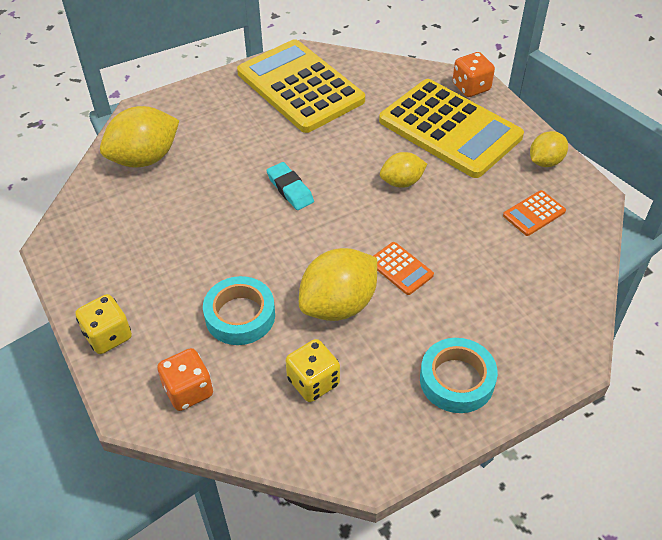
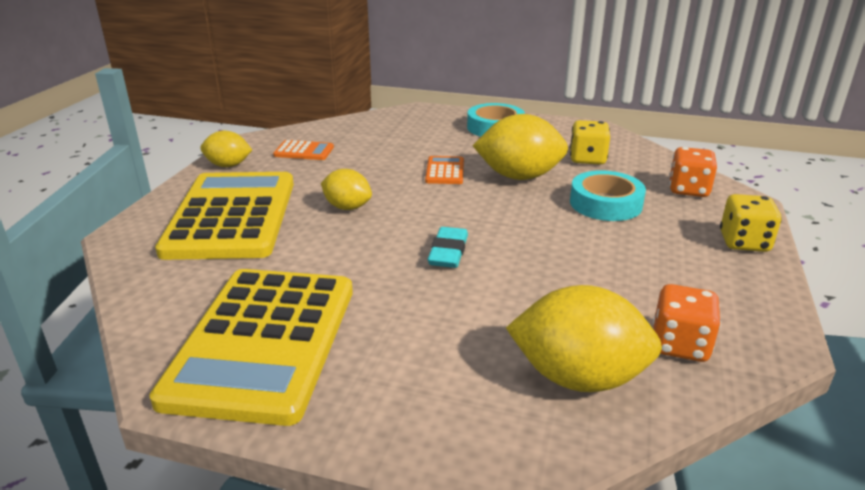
camera: 135 degrees left, 20 degrees down
(471, 87) = (136, 232): orange dice -> orange dice (680, 345)

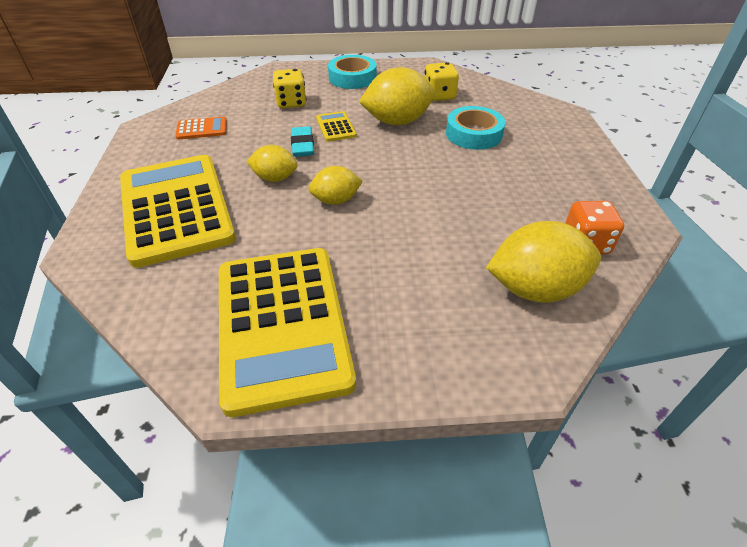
camera: 20 degrees left, 15 degrees up
(228, 165) = (139, 156): yellow lemon -> yellow lemon (336, 200)
(445, 171) = (336, 127): orange calculator -> yellow calculator
(448, 252) = (382, 203): turquoise eraser -> turquoise eraser (302, 145)
(688, 190) = (524, 111): orange dice -> none
(744, 242) = (582, 149): yellow dice -> yellow dice (291, 103)

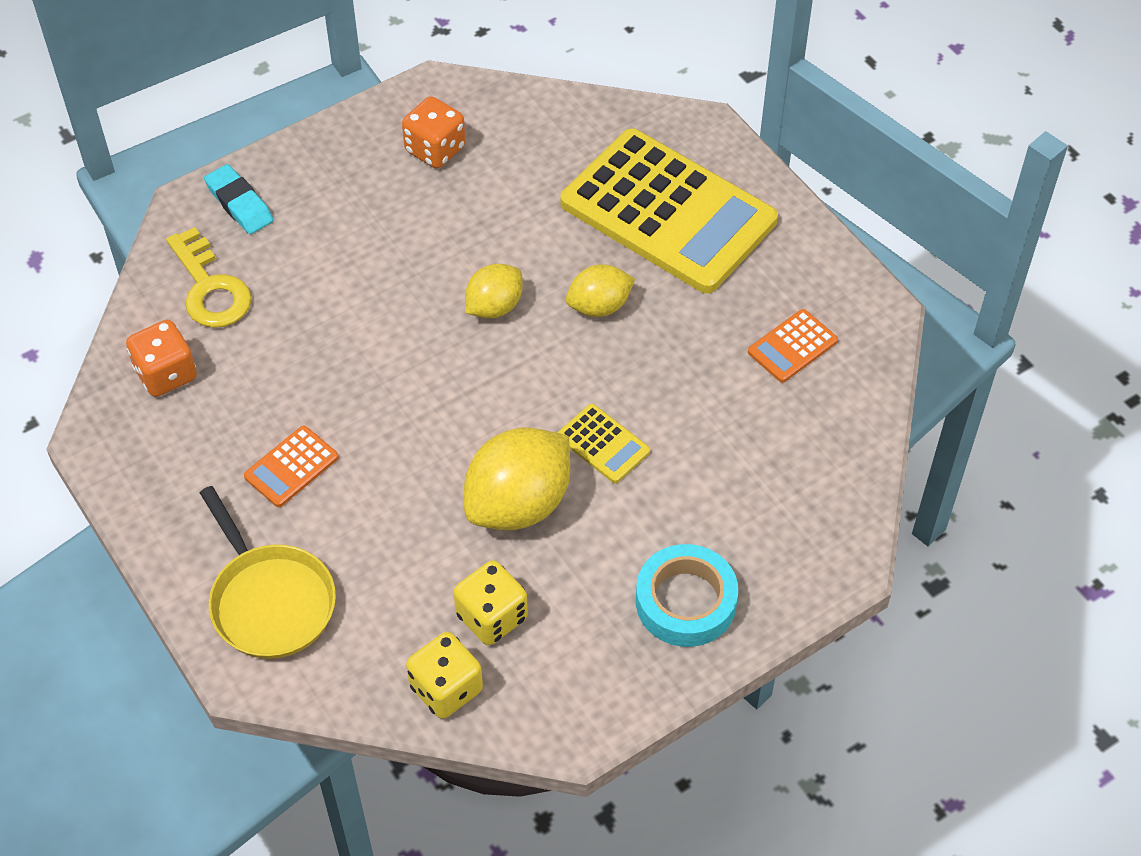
camera: 150 degrees right, 10 degrees up
(282, 325) = (435, 149): yellow calculator -> orange dice
(291, 103) = (724, 471): yellow dice -> yellow dice (446, 688)
(302, 145) = (617, 381): turquoise eraser -> turquoise eraser (239, 203)
(473, 134) = (381, 528): turquoise tape -> none
(513, 170) = (291, 467): none -> orange calculator
(535, 289) = (210, 288): yellow lemon -> yellow key
(546, 128) = (270, 601): none -> yellow pan

